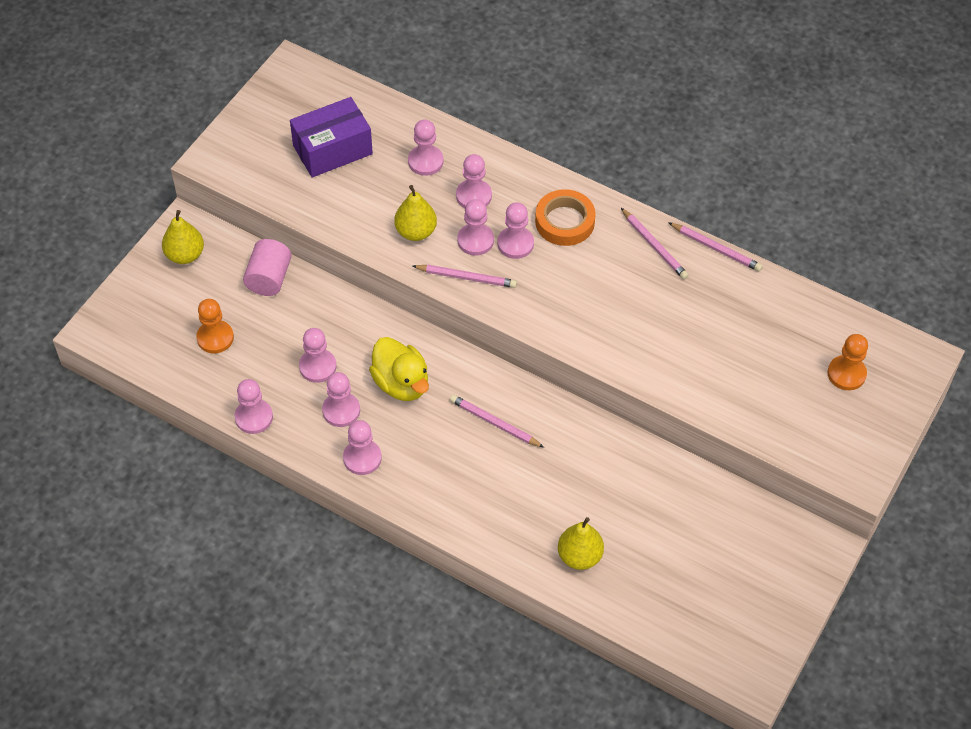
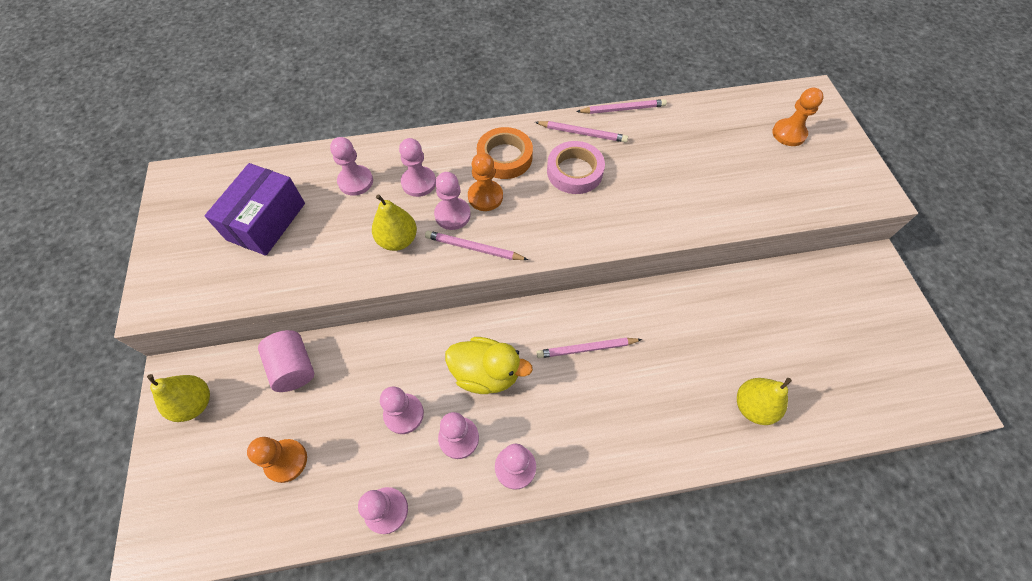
camera: 40 degrees left, 5 degrees up
(466, 277) = (473, 248): pink pencil -> pink pencil turned 135 degrees counterclockwise
(515, 244) = (485, 197): pink pawn -> orange pawn
(611, 273) = (574, 171): none -> pink tape

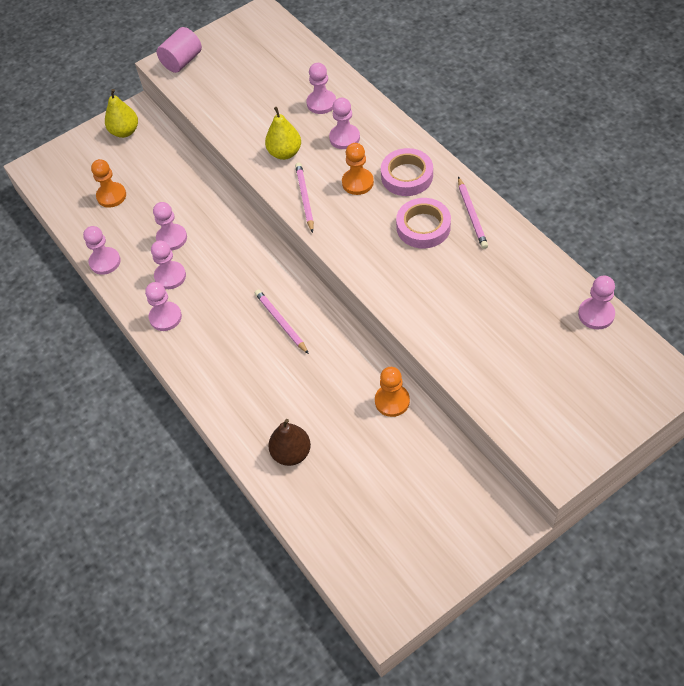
camera: 70 degrees right, 5 degrees down
(266, 221) = (256, 78): purple box -> none
(293, 368) = (173, 164): pink cylinder -> pink cylinder (182, 61)
(452, 215) = (327, 172): pink pawn -> pink pawn (596, 314)
(486, 373) = (226, 269): yellow duck -> none
(505, 157) = (407, 176): orange tape -> pink tape
(623, 109) = (524, 231): pink pencil -> none
(753, 406) = (291, 453): yellow pear -> brown pear
(788, 134) = (590, 371): orange pawn -> orange pawn (392, 401)

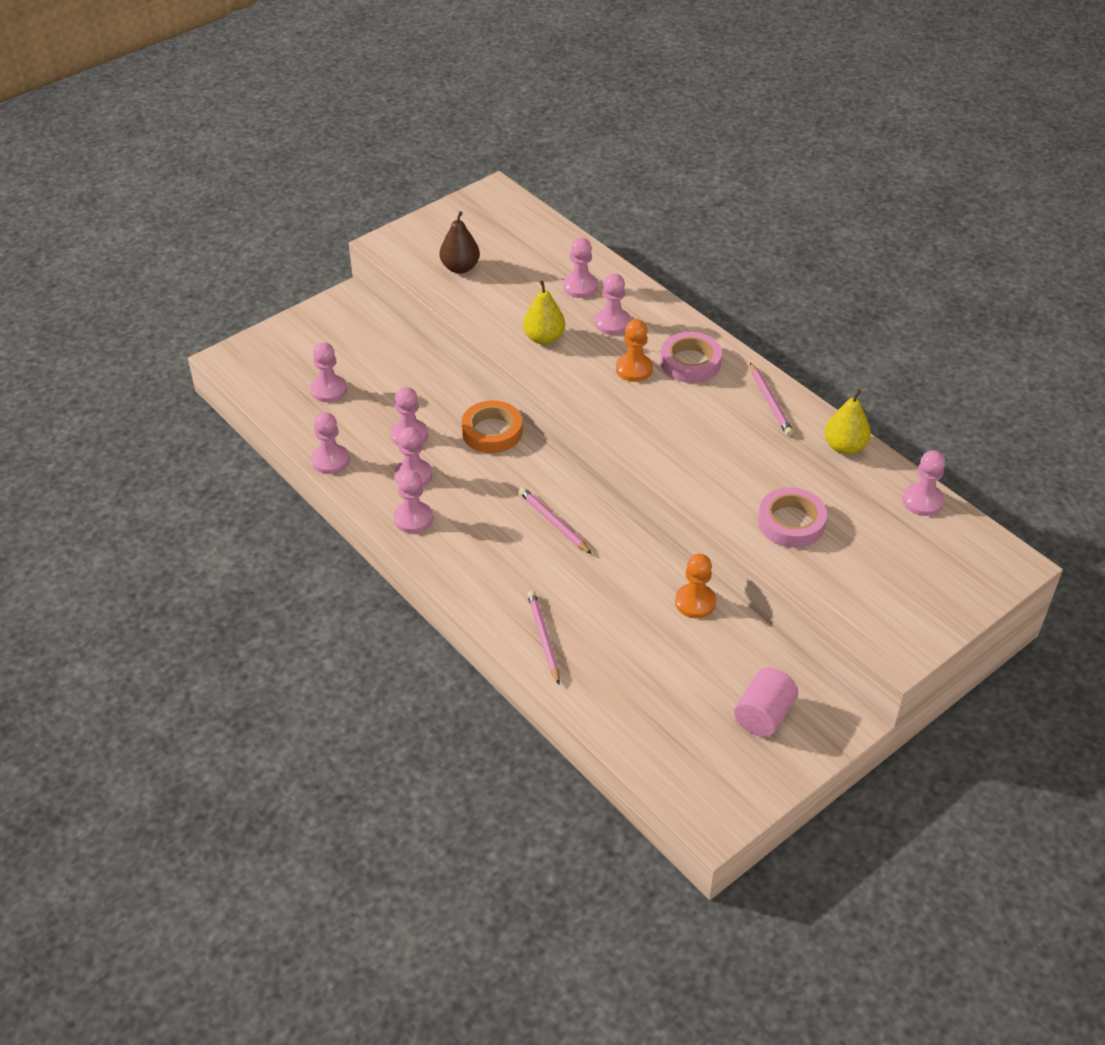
camera: 10 degrees left, 10 degrees down
(111, 196) = (329, 390): orange pawn -> pink pawn
(125, 131) = (336, 321): yellow pear -> yellow pear (844, 447)
(182, 61) = (406, 241): pink cylinder -> pink cylinder (763, 715)
(240, 235) = (492, 432): none -> orange tape
(291, 453) = (584, 658): brown pear -> brown pear (460, 268)
(305, 198) = (574, 385): pink pencil -> pink pencil (543, 638)
(423, 227) = (716, 414): pink tape -> pink tape (791, 522)

